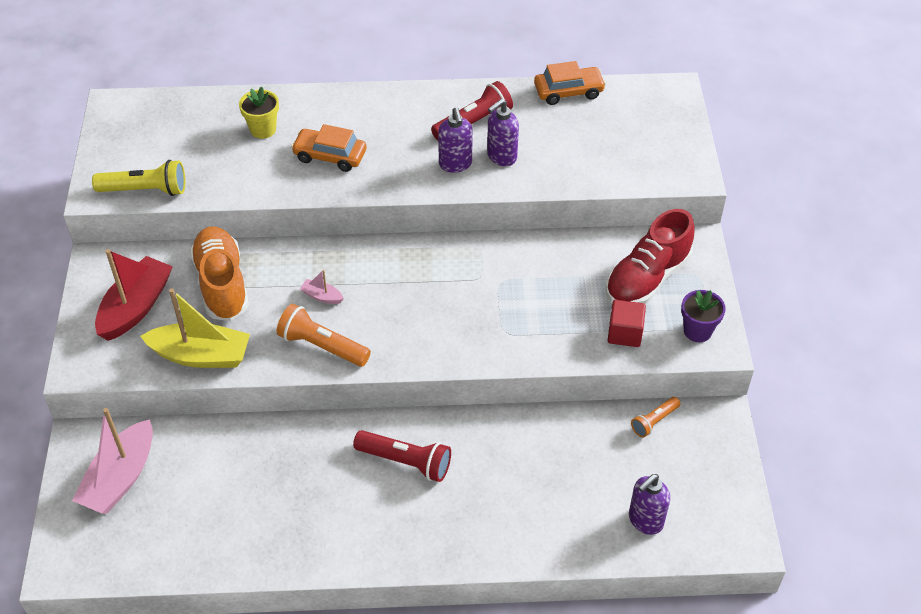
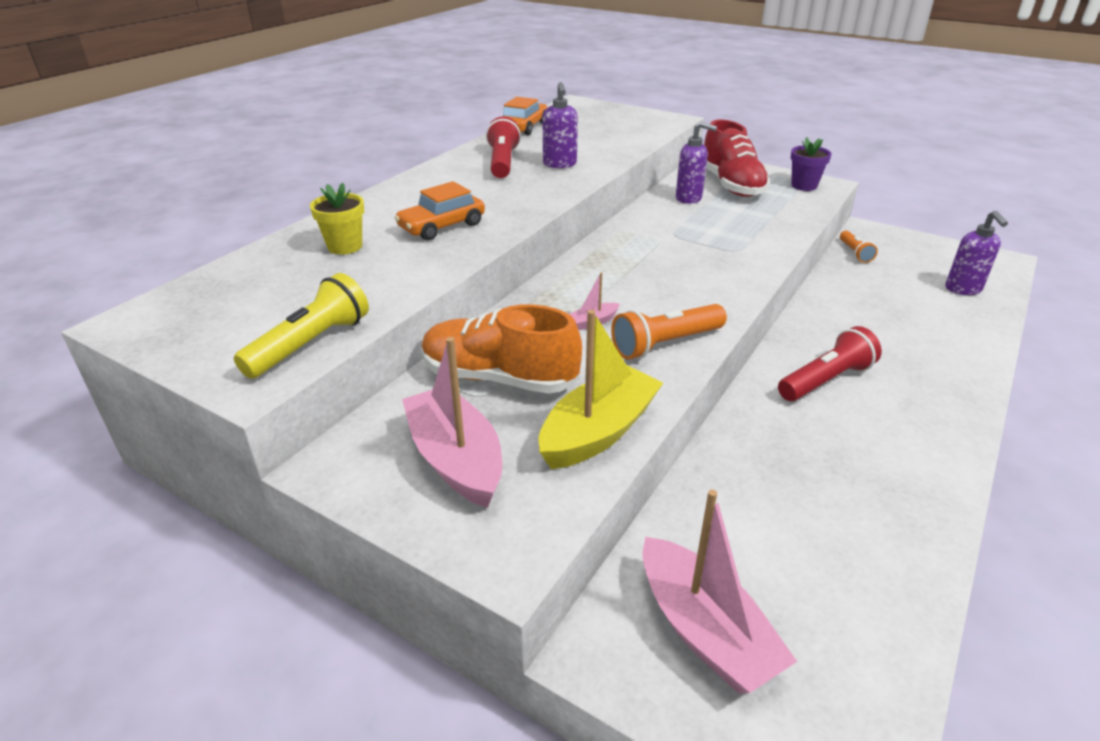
camera: 55 degrees left, 15 degrees down
(136, 307) = (456, 459): red boat -> pink boat
(455, 164) = (541, 181): purple soap dispenser -> purple soap dispenser (689, 198)
(624, 333) = (783, 208): red cube -> none

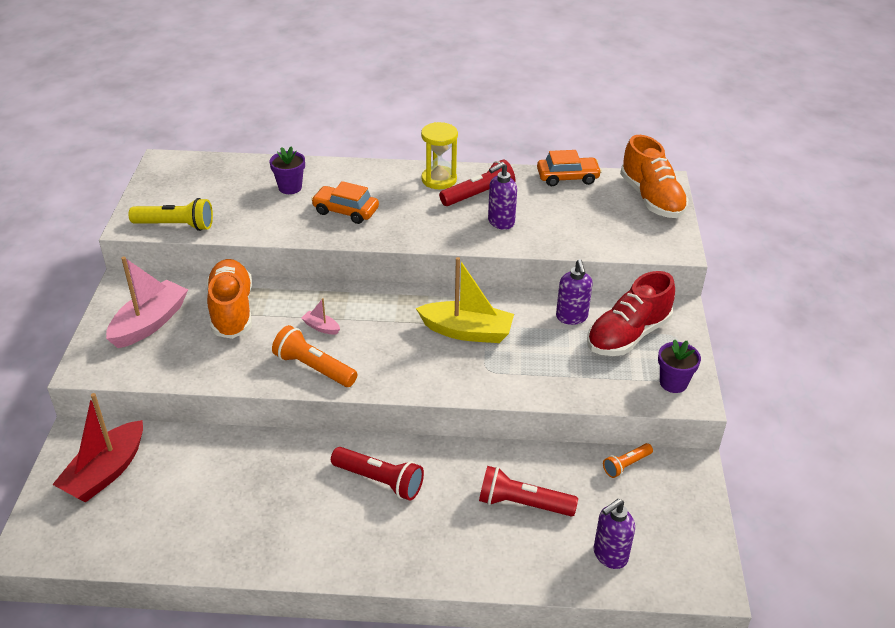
camera: 60 degrees right, 5 degrees up
(345, 246) = (290, 187): yellow flower pot -> purple flower pot
(451, 172) = (439, 179): none -> yellow hourglass
(594, 110) = (651, 198): none -> orange shoe
(599, 432) = (200, 367): yellow boat -> yellow boat (467, 331)
(704, 631) = (106, 472): pink boat -> red boat
(887, 310) = (522, 503): none -> red flashlight

